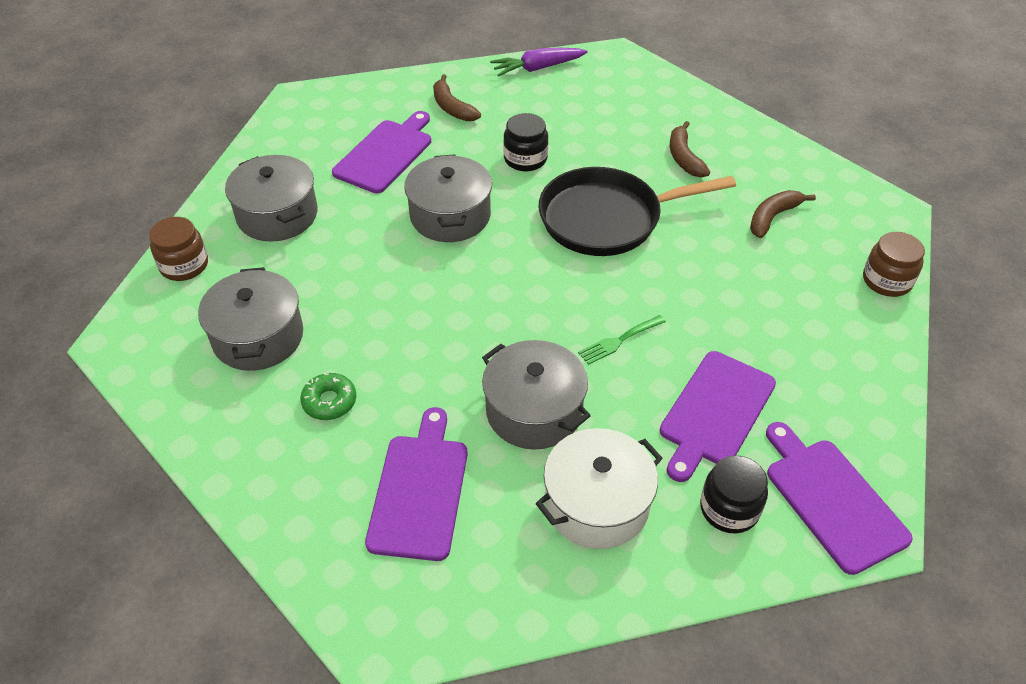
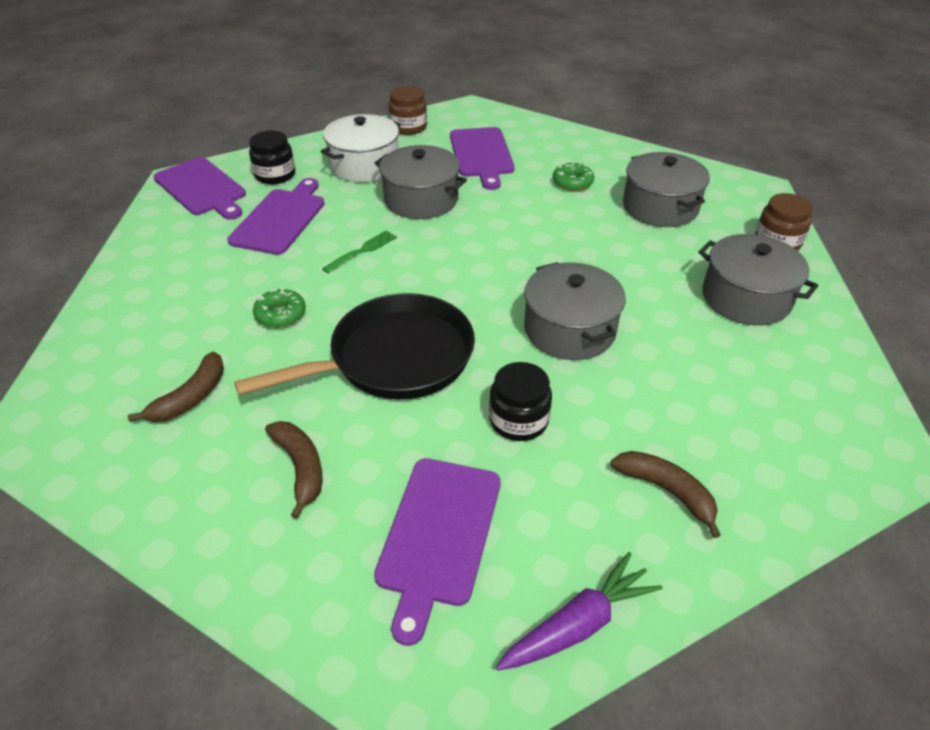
camera: 165 degrees right, 5 degrees down
(385, 154) = (698, 392): purple cutting board -> purple cutting board (438, 535)
(706, 278) = (280, 314): none -> green donut
(886, 281) = (81, 345): brown jar -> brown jar (408, 127)

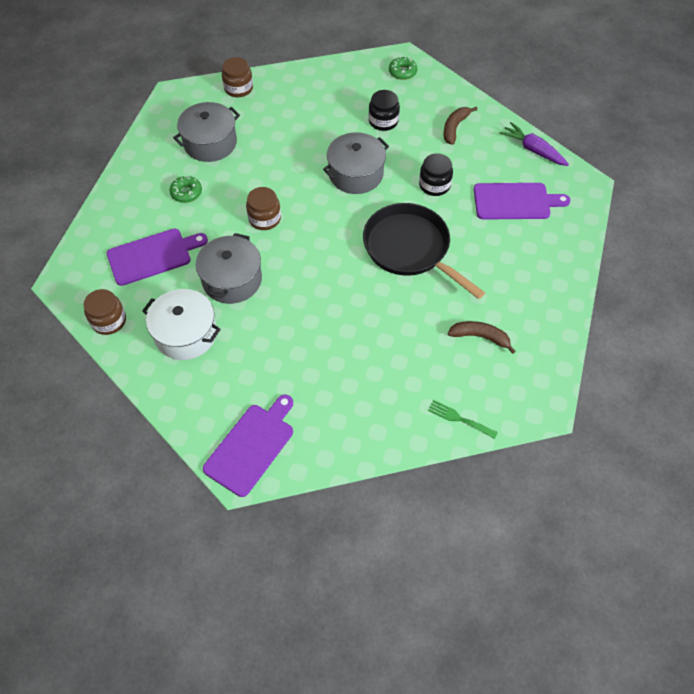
camera: 105 degrees left, 15 degrees up
(275, 175) = (216, 396): black jar -> black jar (383, 121)
(280, 219) = (283, 365): purple cutting board -> none
(280, 314) = (393, 320): green donut -> green donut (402, 72)
(300, 468) = (503, 265): brown banana -> none
(363, 250) = (309, 297): green fork -> green fork (459, 419)
(508, 233) = (264, 218): none -> brown jar
(746, 298) = (301, 102): grey pot -> none

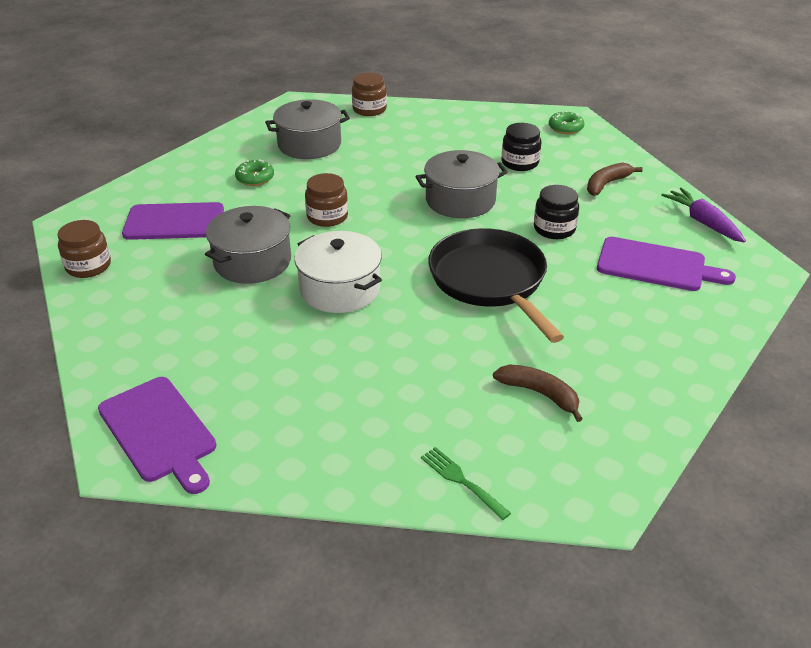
camera: 20 degrees right, 20 degrees down
(186, 334) = (163, 298): white pot -> white pot (340, 289)
(251, 446) = (159, 432): purple cutting board -> purple cutting board turned 90 degrees clockwise

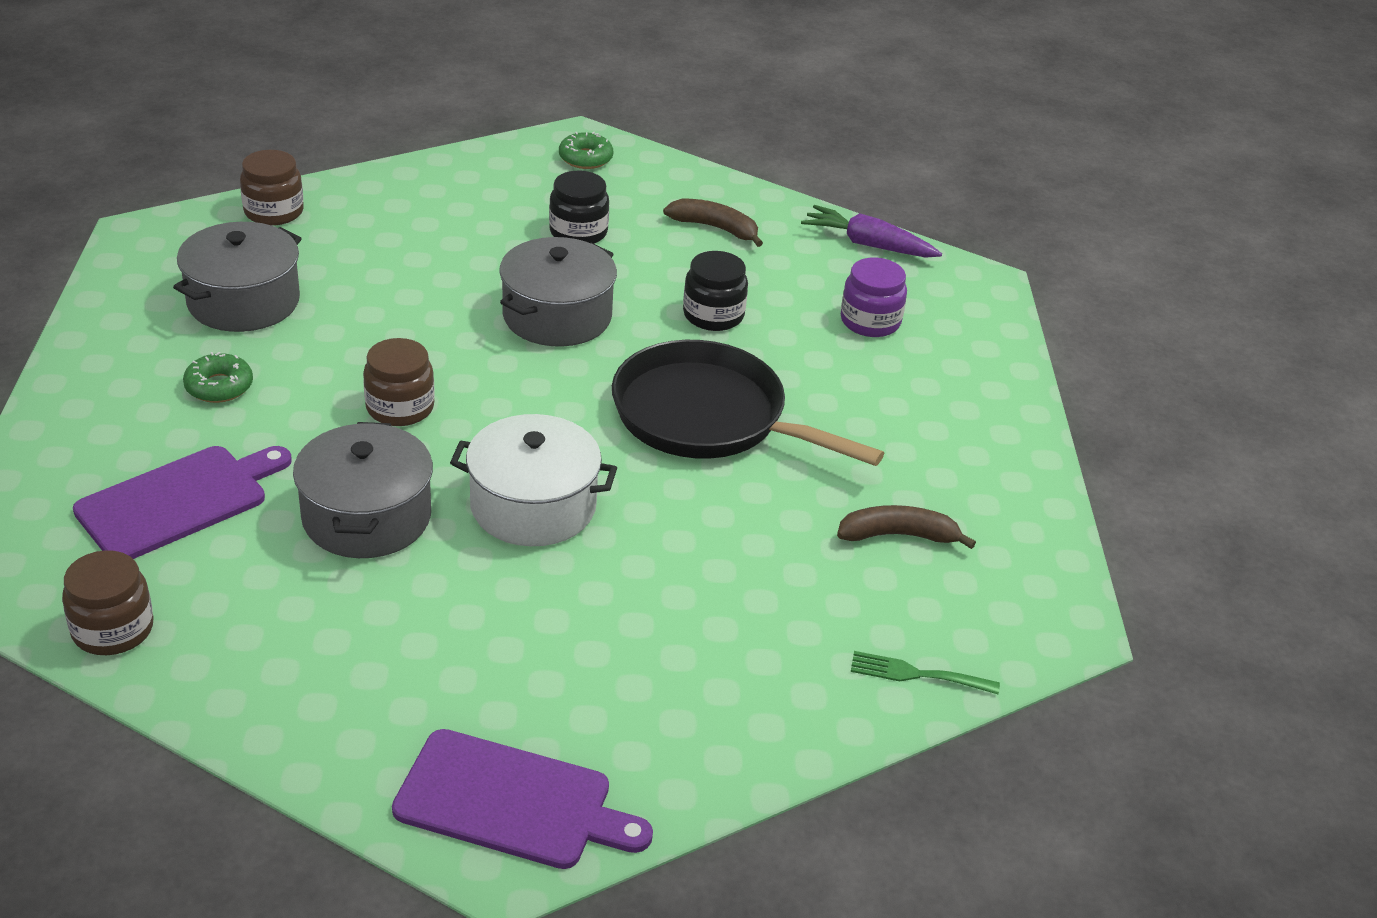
camera: 40 degrees left, 0 degrees up
(607, 184) = (715, 228): brown banana -> brown banana turned 105 degrees clockwise
(656, 265) = (870, 321): purple cutting board -> purple jar

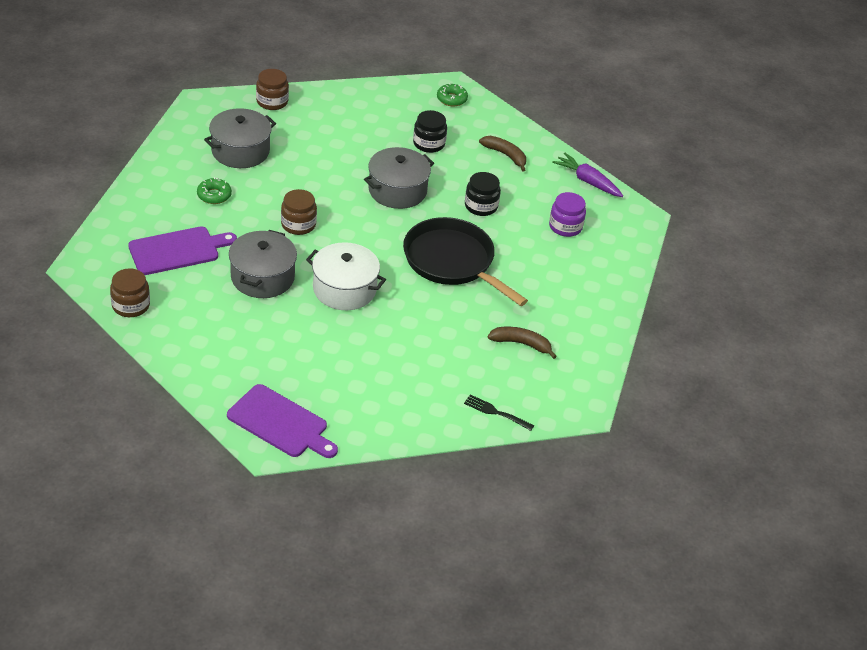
camera: 15 degrees right, 5 degrees up
(917, 674) = (495, 412): green fork -> black fork

